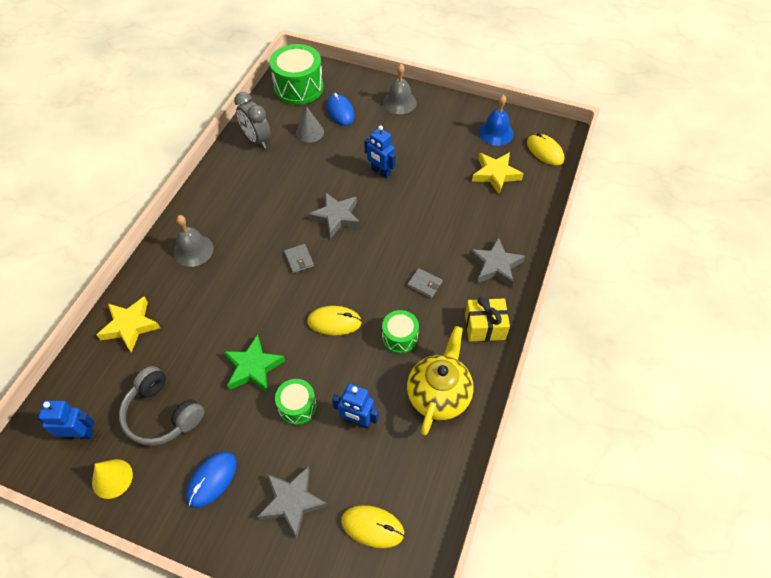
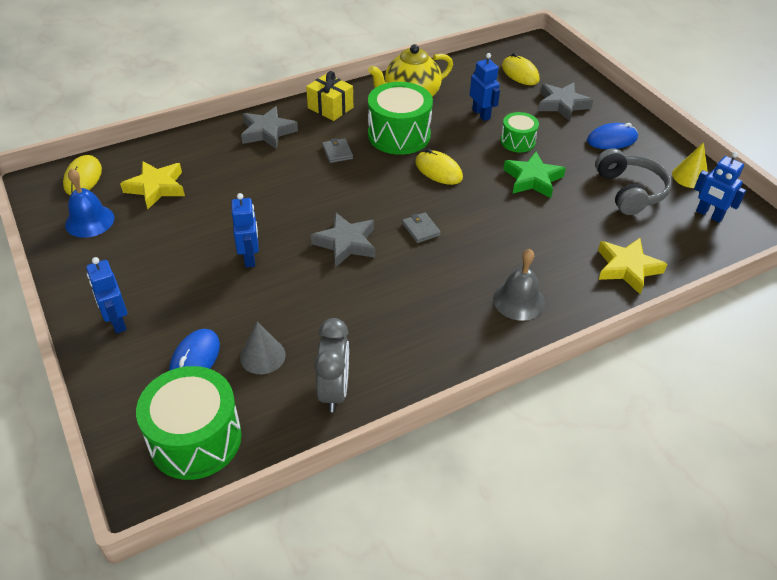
camera: 140 degrees left, 10 degrees down
(299, 259) = (421, 229): grey wallet -> grey wallet turned 45 degrees counterclockwise
(399, 102) = (117, 322): grey bell -> blue robot
(400, 337) = (399, 135): green drum -> green drum, size x1.80

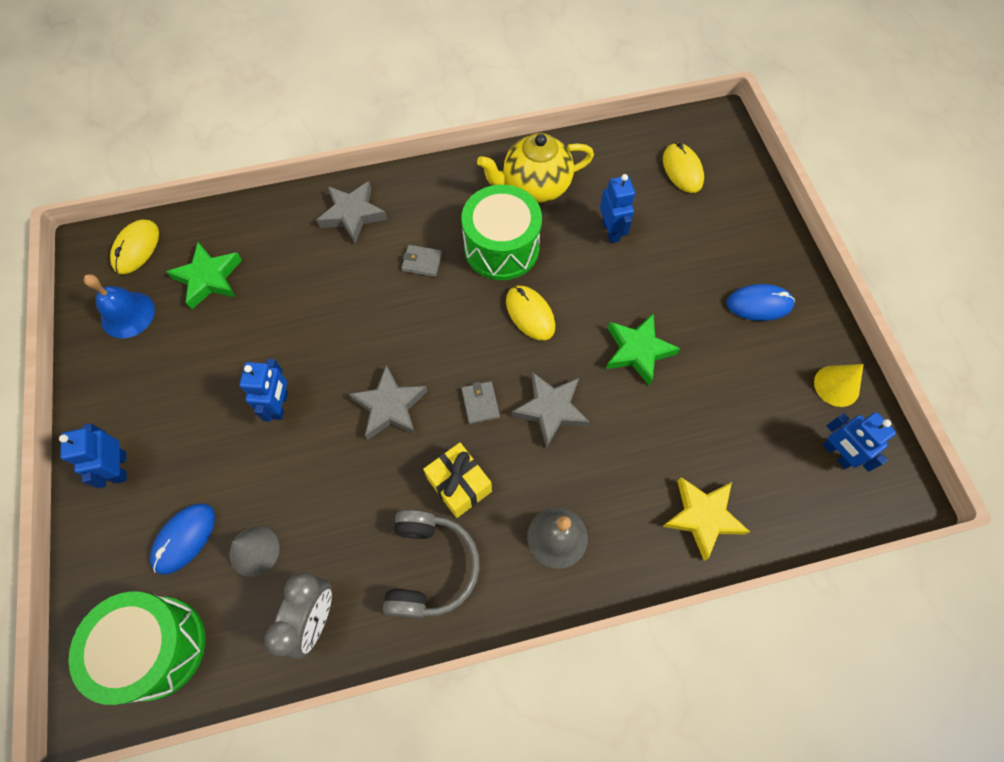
camera: 15 degrees right, 20 degrees up
(156, 187) = (209, 278): yellow star -> green star
(330, 108) = (435, 188): yellow gift -> yellow gift (459, 485)
(337, 152) = (422, 262): grey wallet -> grey wallet turned 75 degrees counterclockwise
(517, 141) = (640, 285): green drum -> none
(562, 105) = (717, 233): grey star -> grey star (551, 410)
(630, 191) = (750, 394): grey headphones -> grey headphones (430, 567)

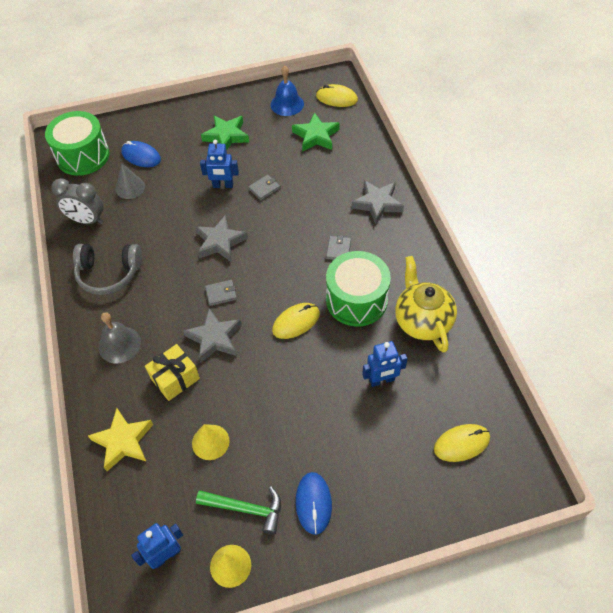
camera: 90 degrees right, 10 degrees down
(120, 467) = (186, 121): blue robot -> none
(298, 348) = (264, 188): none -> grey wallet
(459, 485) = (161, 285): yellow gift -> yellow gift (175, 378)
(637, 351) = (264, 399): green star -> green star (226, 136)
(696, 410) = (210, 442): none -> yellow cone
(773, 371) = (246, 508): none -> green hammer

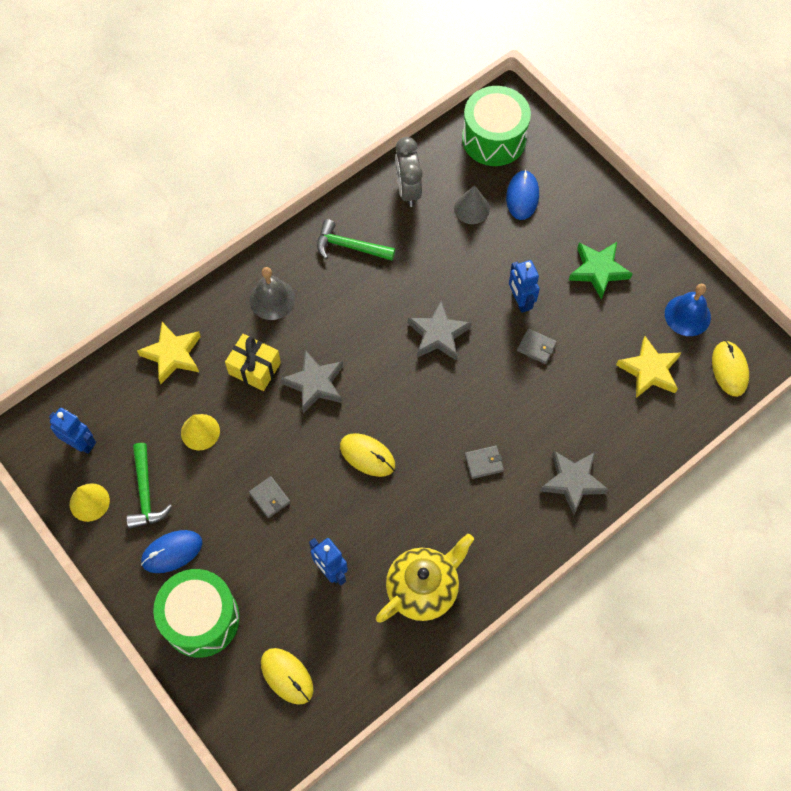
camera: 65 degrees right, 10 degrees up
(109, 274) = (350, 246): grey headphones -> green hammer
(221, 294) = (371, 366): grey wallet -> grey wallet (270, 498)
(316, 136) = (649, 370): green star -> yellow star
(356, 300) = (422, 508): green drum -> green drum (201, 619)

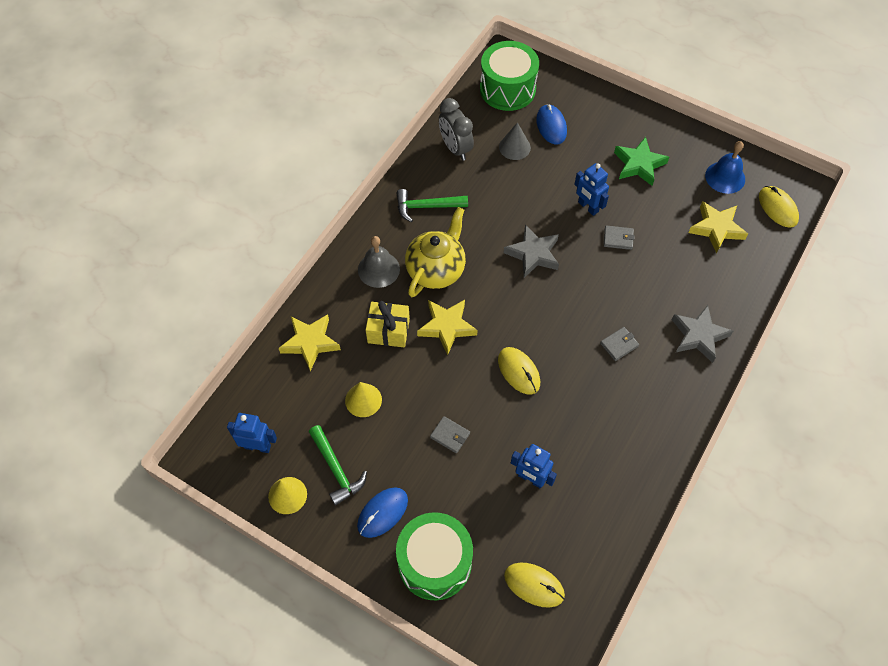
camera: 20 degrees left, 5 degrees down
(315, 384) = (447, 327): grey star -> yellow star
(367, 455) = (518, 371): yellow mouse -> yellow mouse turned 45 degrees clockwise
(423, 589) = (617, 466): yellow teapot -> yellow teapot (436, 270)

